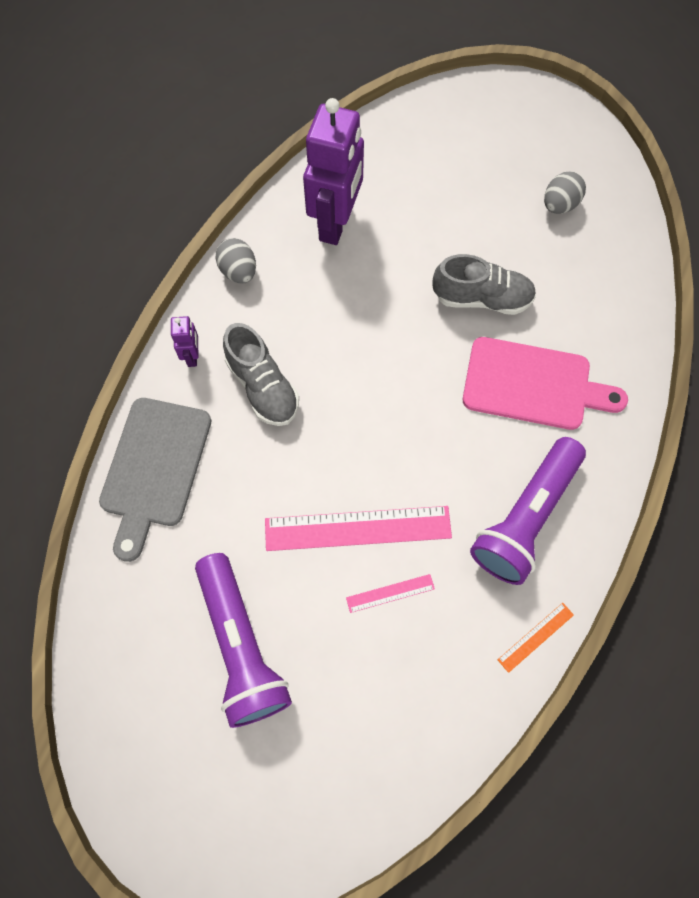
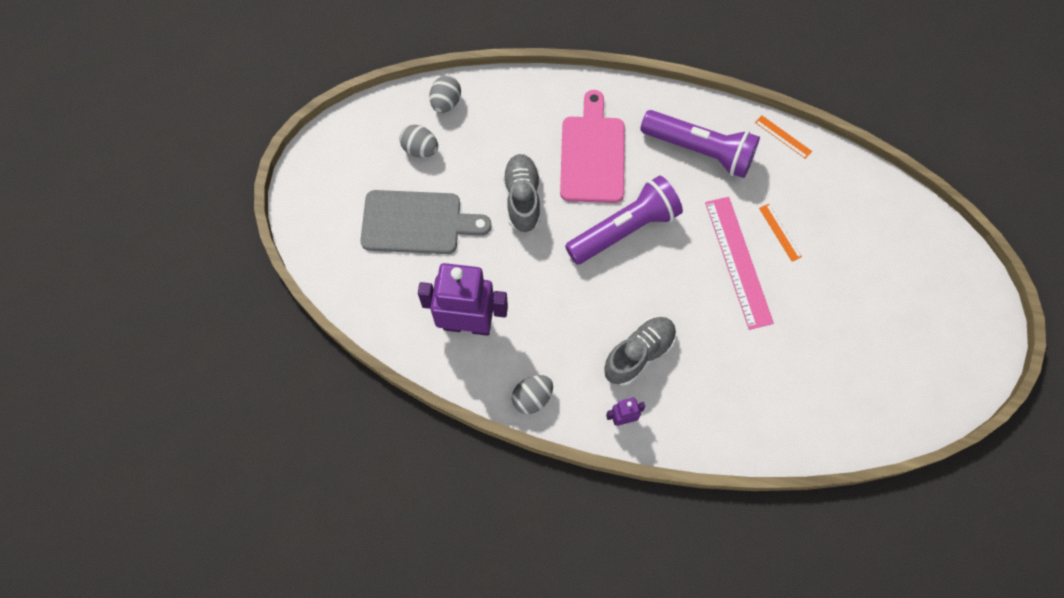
camera: 100 degrees left, 0 degrees up
(154, 468) = (730, 424): grey cutting board -> grey cutting board (417, 222)
(241, 646) = (847, 327): purple flashlight -> purple flashlight (624, 229)
(390, 593) = (780, 232): pink ruler -> orange ruler
(621, 237) = (446, 102): none -> grey egg

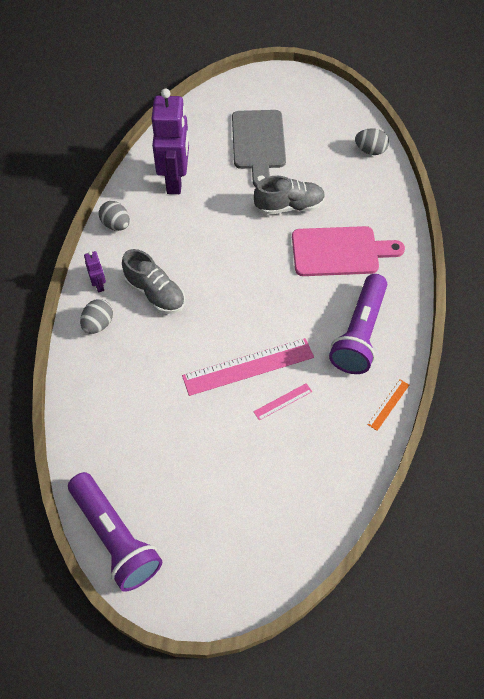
camera: 85 degrees right, 10 degrees down
(420, 149) = (323, 139): grey egg -> grey egg (98, 324)
(624, 229) = (270, 278): purple flashlight -> purple flashlight (115, 537)
(780, 232) = (283, 401): orange ruler -> pink ruler

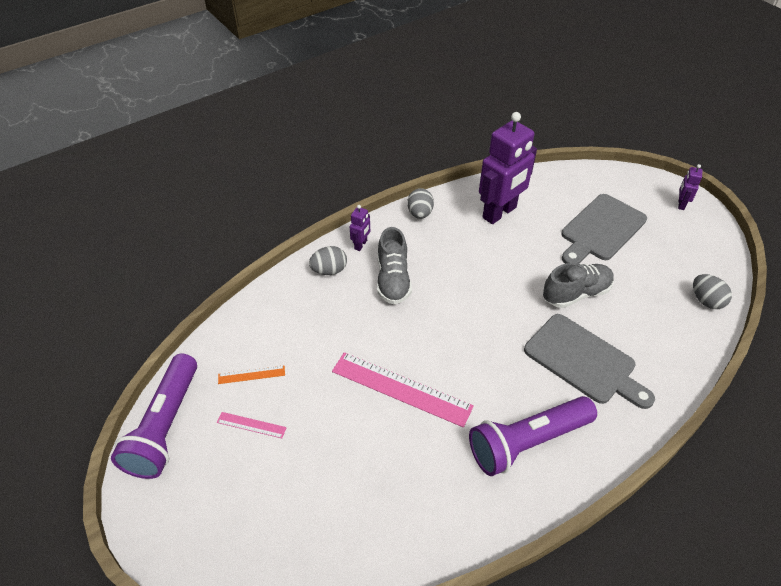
camera: 45 degrees right, 10 degrees down
(283, 401) = (397, 439): pink ruler -> pink ruler (251, 425)
(289, 206) = (576, 293): grey shoe -> grey shoe turned 60 degrees counterclockwise
(291, 85) = (681, 204): none -> purple robot
(340, 251) = (584, 361): pink cutting board -> grey cutting board
(388, 404) = (487, 526): orange ruler -> orange ruler (251, 375)

